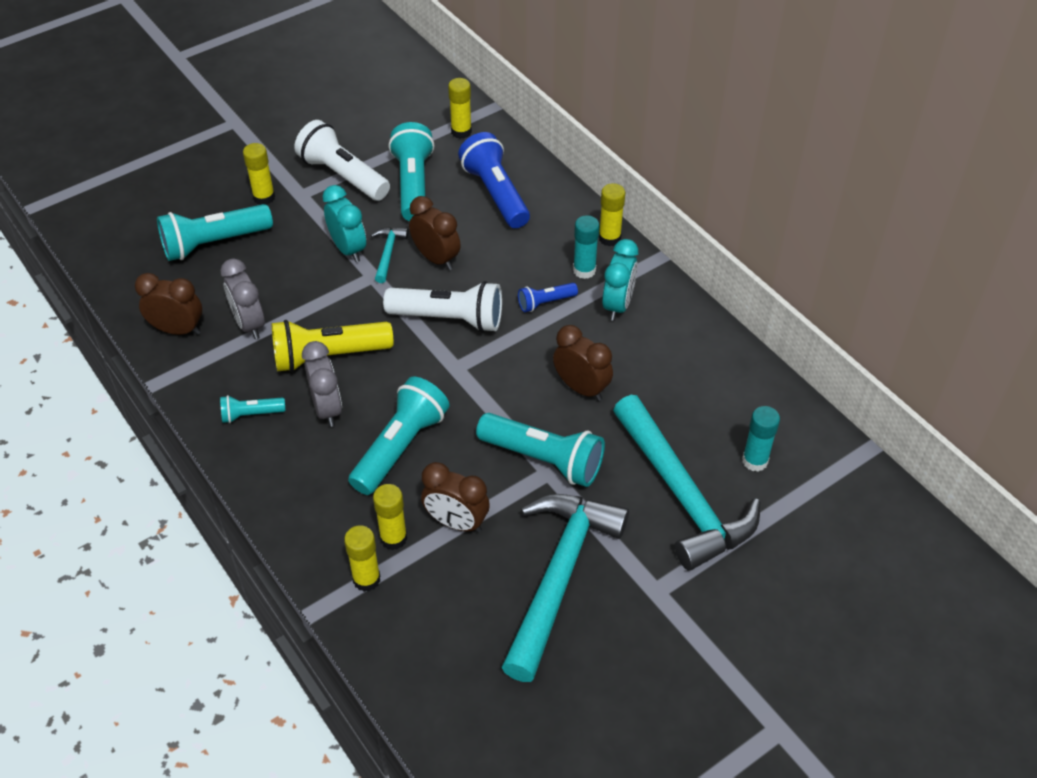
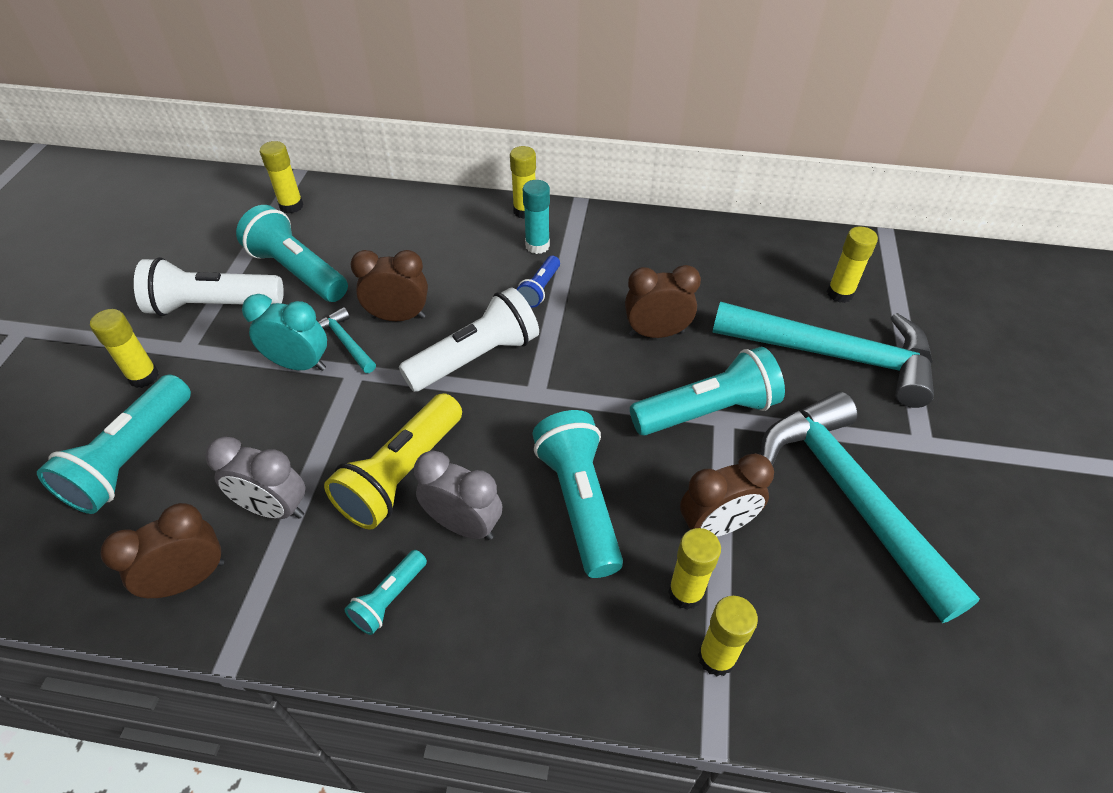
camera: 45 degrees left, 0 degrees up
(495, 194) = (386, 234): blue flashlight -> none
(618, 305) = (597, 254): turquoise clock -> none
(755, 461) = (840, 293): turquoise glue stick -> yellow glue stick

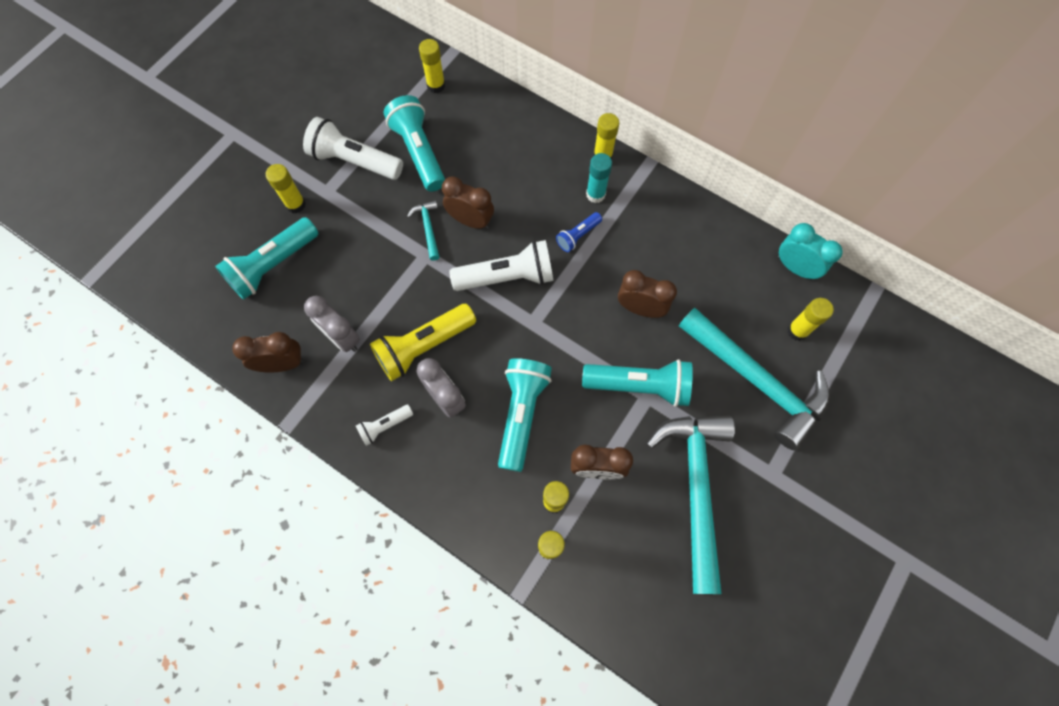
camera: 25 degrees right, 20 degrees up
(299, 364) = (393, 235): turquoise clock -> turquoise clock (795, 268)
(389, 599) = (384, 426): turquoise flashlight -> white flashlight

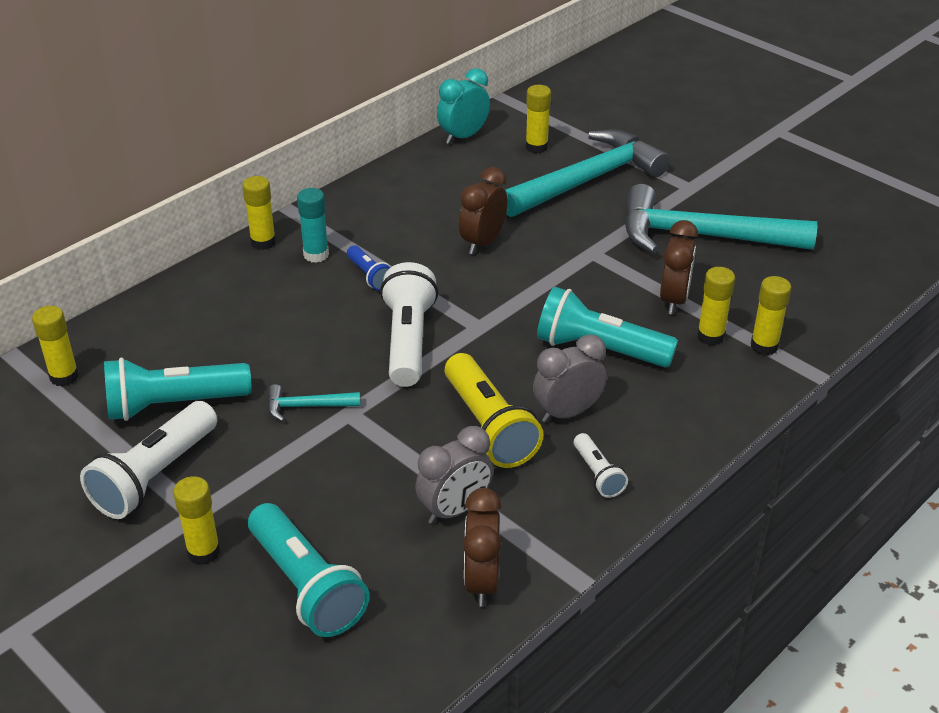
camera: 80 degrees left, 30 degrees down
(470, 221) = (311, 364): brown clock -> none
(639, 385) = (578, 256): turquoise flashlight -> none

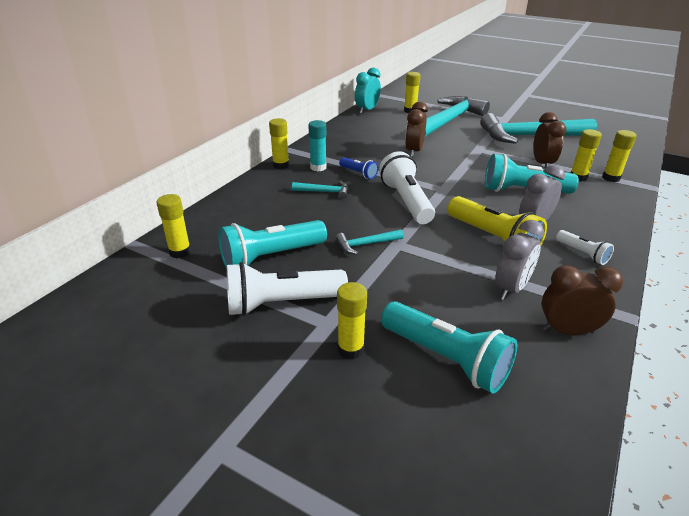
camera: 15 degrees left, 5 degrees down
(155, 476) = (282, 303): white flashlight -> white flashlight turned 60 degrees clockwise
(301, 304) = (325, 192): none -> turquoise hammer
(481, 581) = (567, 331): brown clock -> brown clock turned 105 degrees clockwise

